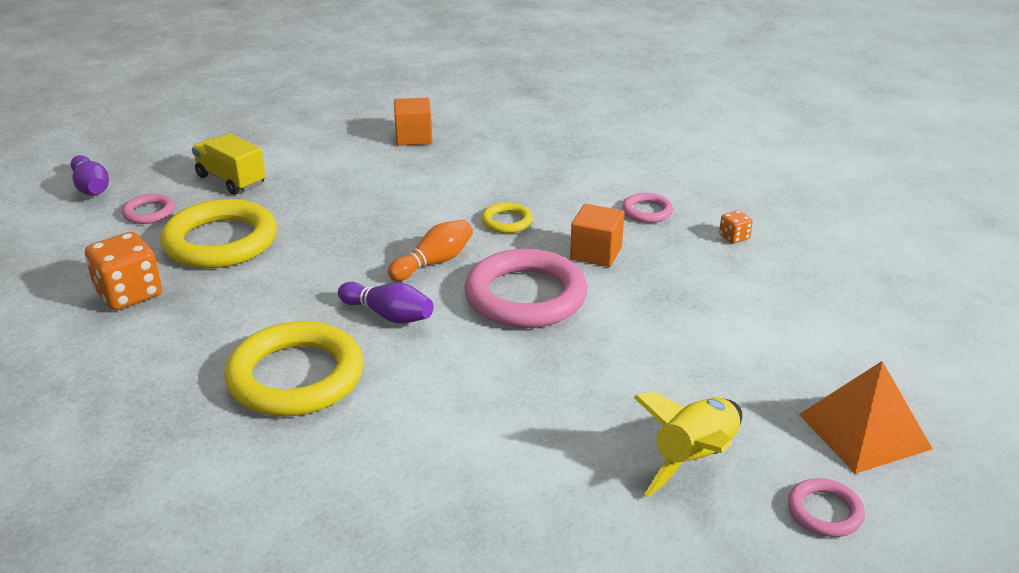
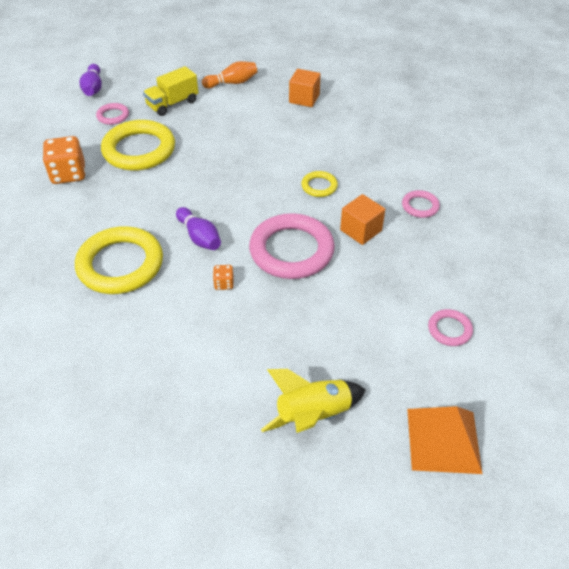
camera: 25 degrees right, 15 degrees up
(231, 180) = (172, 104): yellow truck -> yellow truck turned 105 degrees counterclockwise
(434, 262) = (252, 205): orange bowling pin -> orange bowling pin (232, 83)
(734, 237) = (467, 247): orange dice -> orange dice (224, 283)
(824, 512) = (369, 490): pink ring -> pink ring (449, 330)

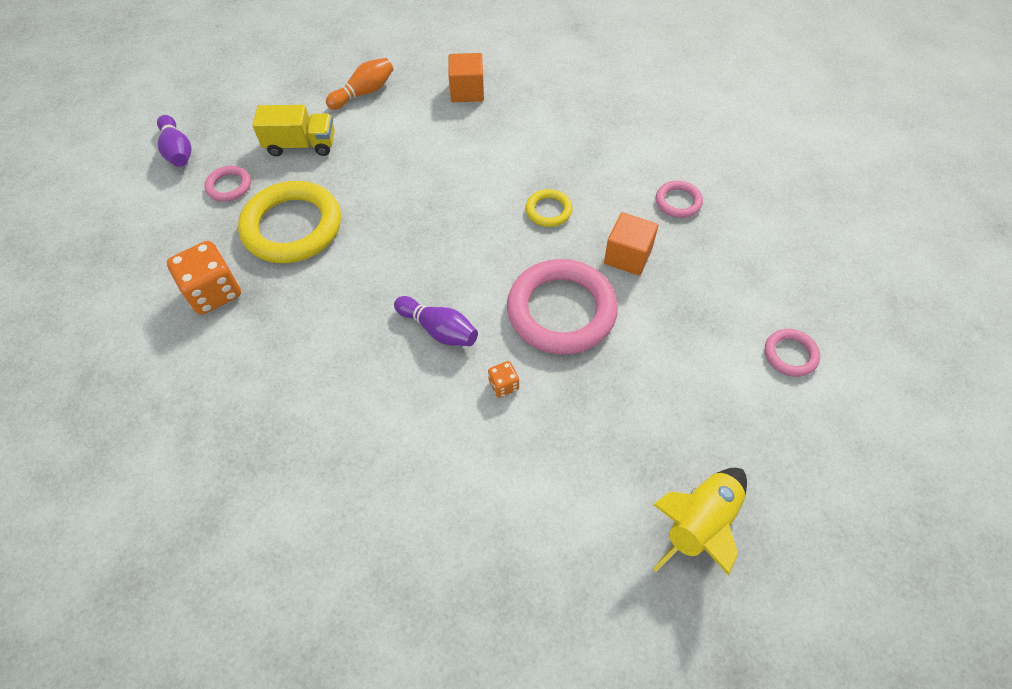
camera: 20 degrees left, 10 degrees up
(120, 264) = (357, 404): yellow ring -> none
(172, 104) = (301, 145): yellow truck -> yellow truck turned 120 degrees counterclockwise
(443, 440) = (853, 499): orange pyramid -> none

